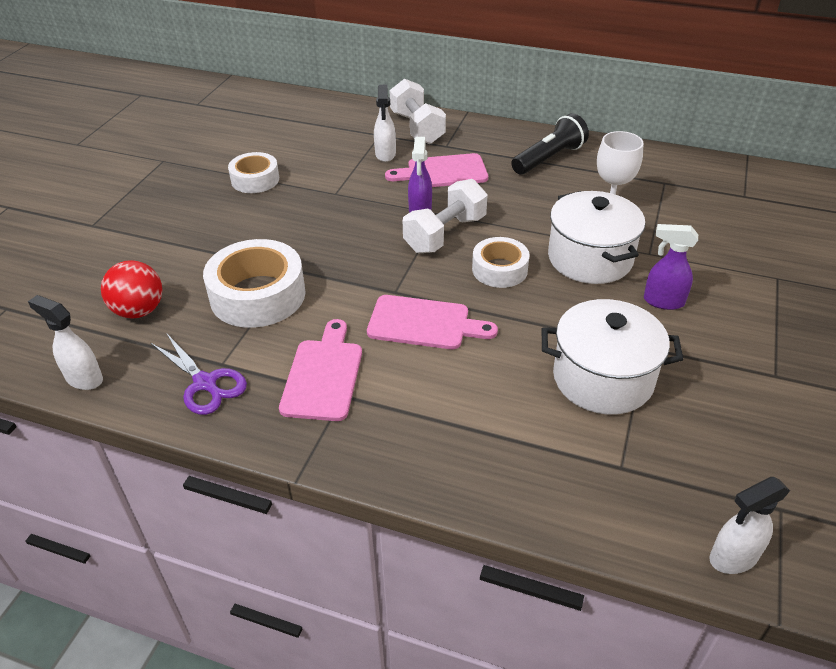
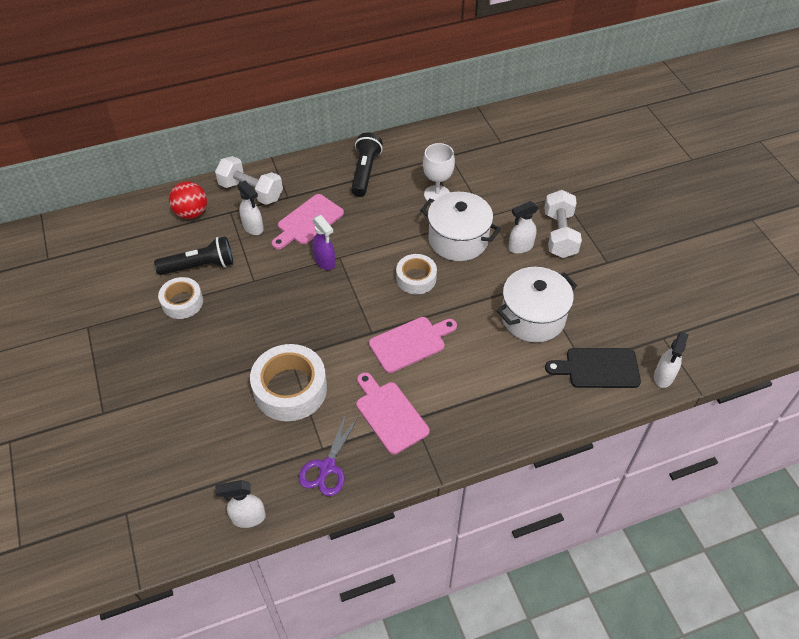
camera: 40 degrees left, 10 degrees up
(139, 311) = (225, 451): red ball -> red ball (191, 213)
(205, 383) = (327, 467): purple scissors -> purple scissors turned 105 degrees clockwise
(303, 161) = (200, 266): none -> black flashlight
(445, 234) = (359, 271): white dumbbell -> white dumbbell (559, 234)
(637, 485) = (598, 368): none -> black cutting board
(663, 301) = (520, 247): purple spray bottle -> white spray bottle

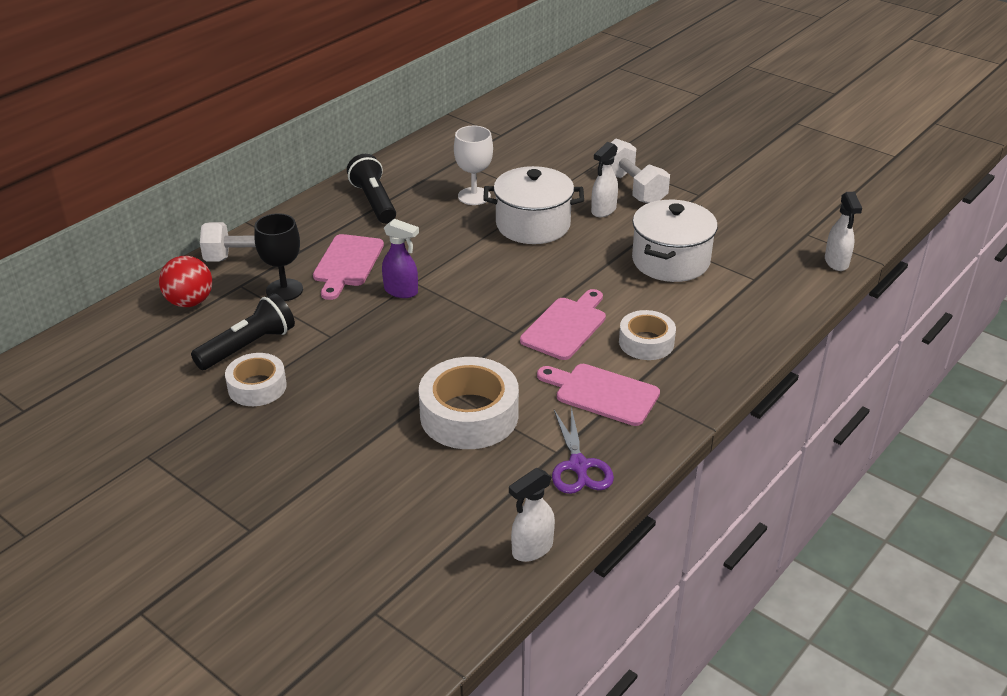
camera: 30 degrees left, 15 degrees down
(253, 228) = (284, 290): white spray bottle -> black goblet
(416, 278) = (519, 271): white tape -> white tape (646, 342)
(598, 368) = (772, 278): black cutting board -> none

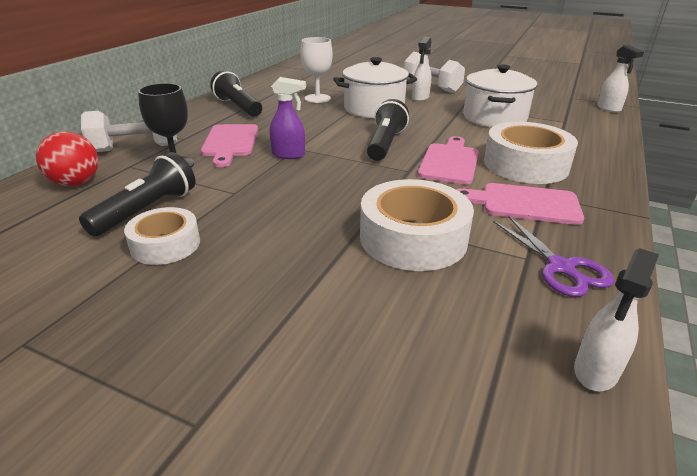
camera: 15 degrees left, 5 degrees down
(512, 289) = (385, 144): none -> black flashlight
(646, 342) = (525, 165): white tape -> white tape, size x1.65

